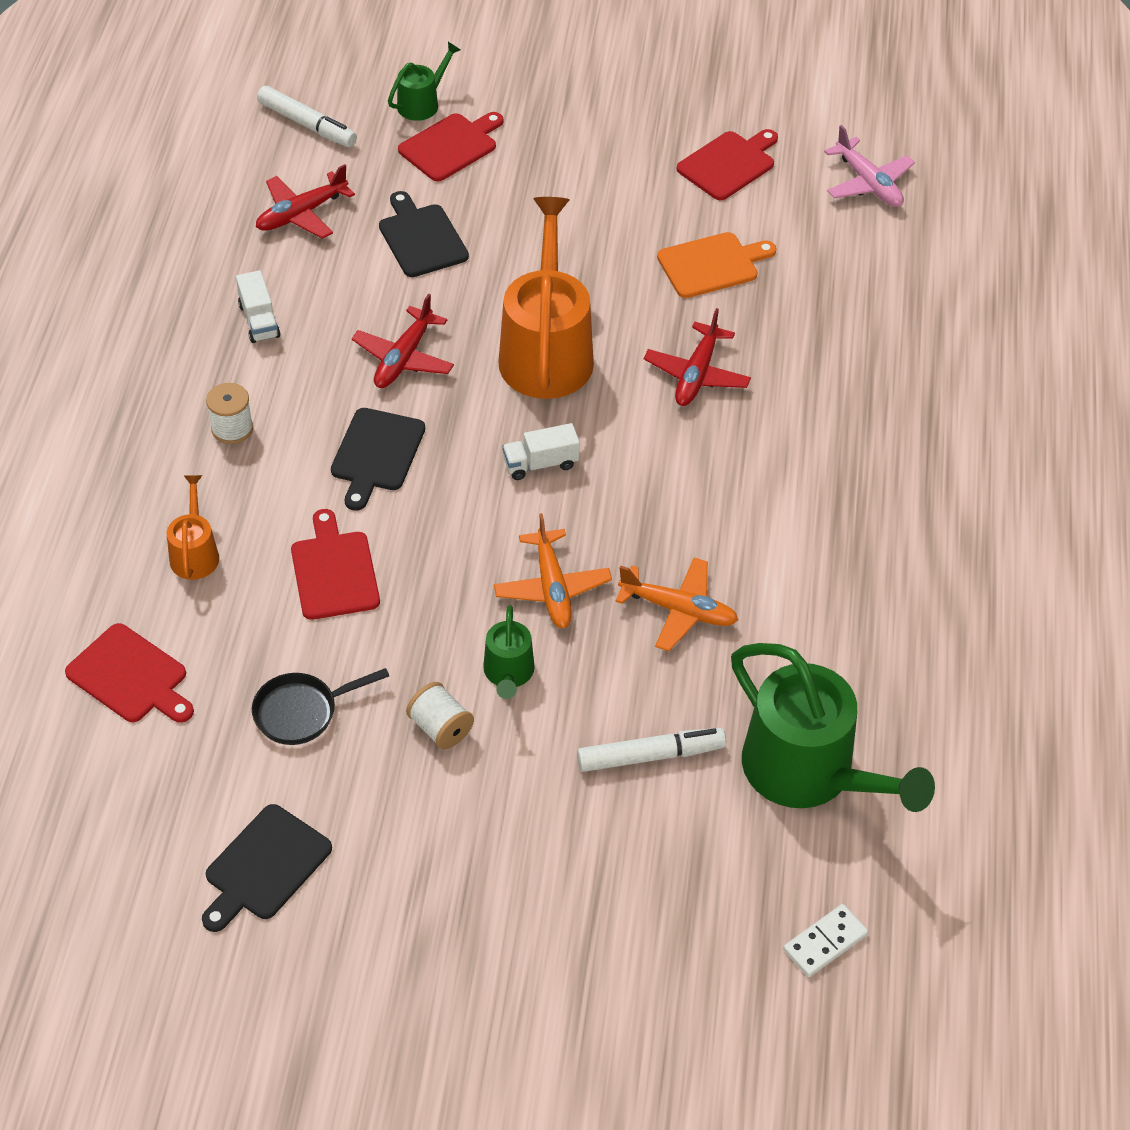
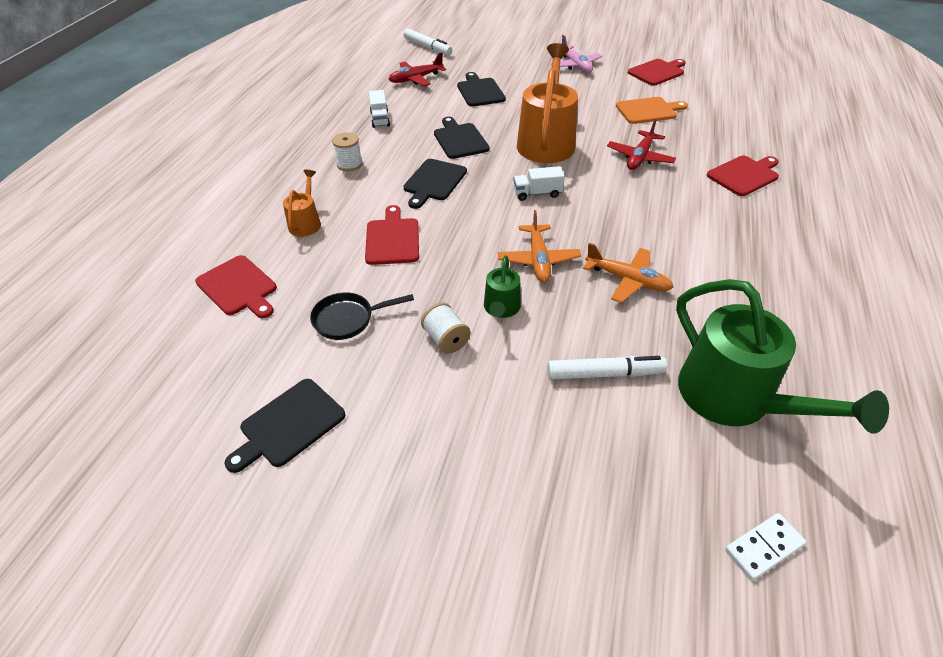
camera: 10 degrees right, 5 degrees down
(403, 358) = (460, 139): red plane -> black cutting board
(422, 103) = (490, 43): green watering can -> none
(451, 146) = (502, 58): red cutting board -> red cutting board (744, 175)
(868, 183) = (740, 83): pink plane -> pink plane (575, 65)

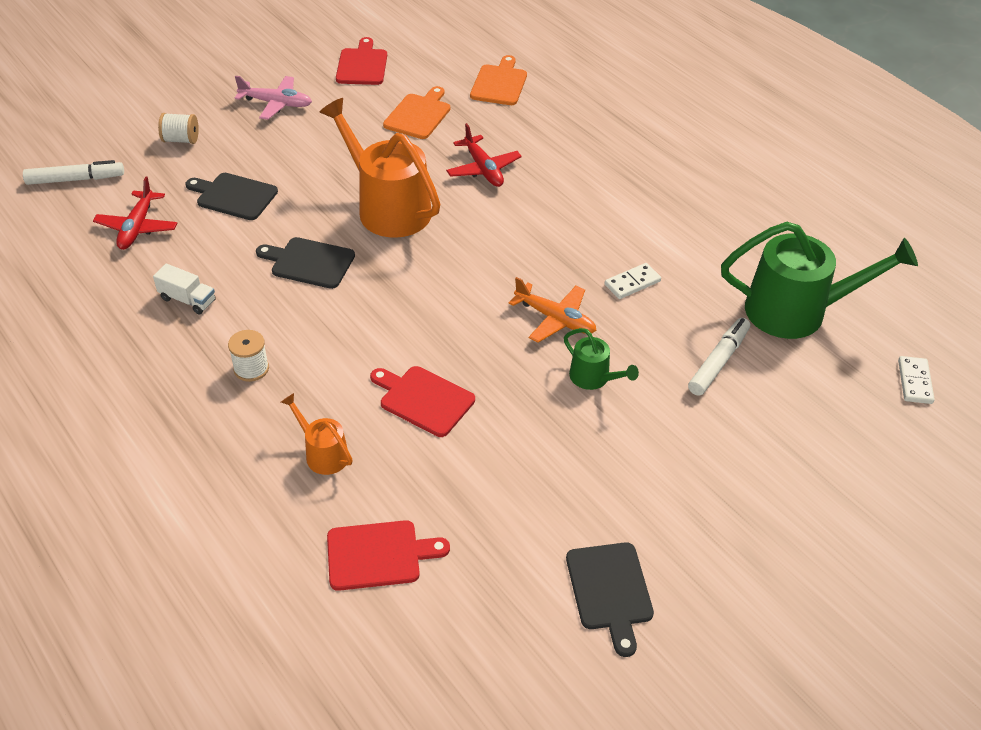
camera: 55 degrees left, 0 degrees up
(348, 319) = (511, 488): black pan -> none
(433, 182) = (362, 321): black cutting board -> none
(446, 339) = (598, 434): white spool -> white spool (181, 140)
(537, 193) = (462, 263): white truck -> none
(628, 280) = (632, 283): orange plane -> white domino
(734, 123) = (499, 83): none -> orange cutting board
(744, 175) = (575, 131): red cutting board -> none

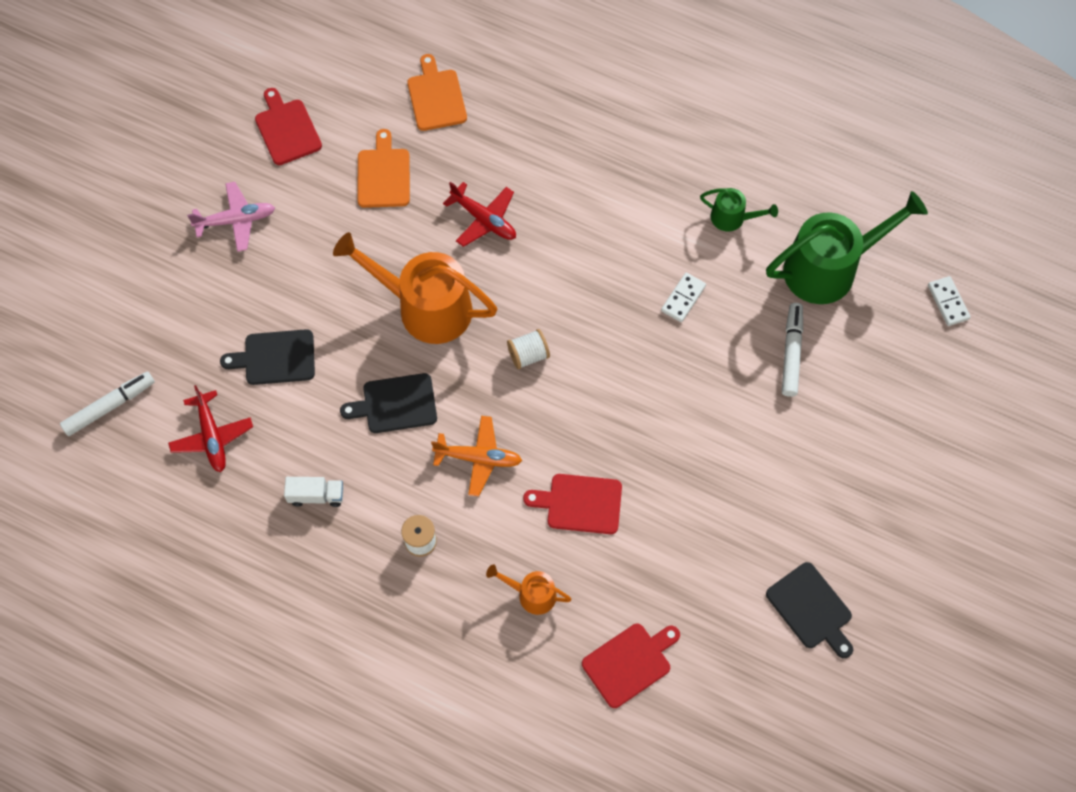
camera: 25 degrees left, 20 degrees up
(181, 140) = (175, 310): white spool -> white spool (528, 355)
(555, 319) = (640, 369): orange plane -> orange plane (479, 458)
(593, 378) = (702, 416): green watering can -> green watering can (732, 218)

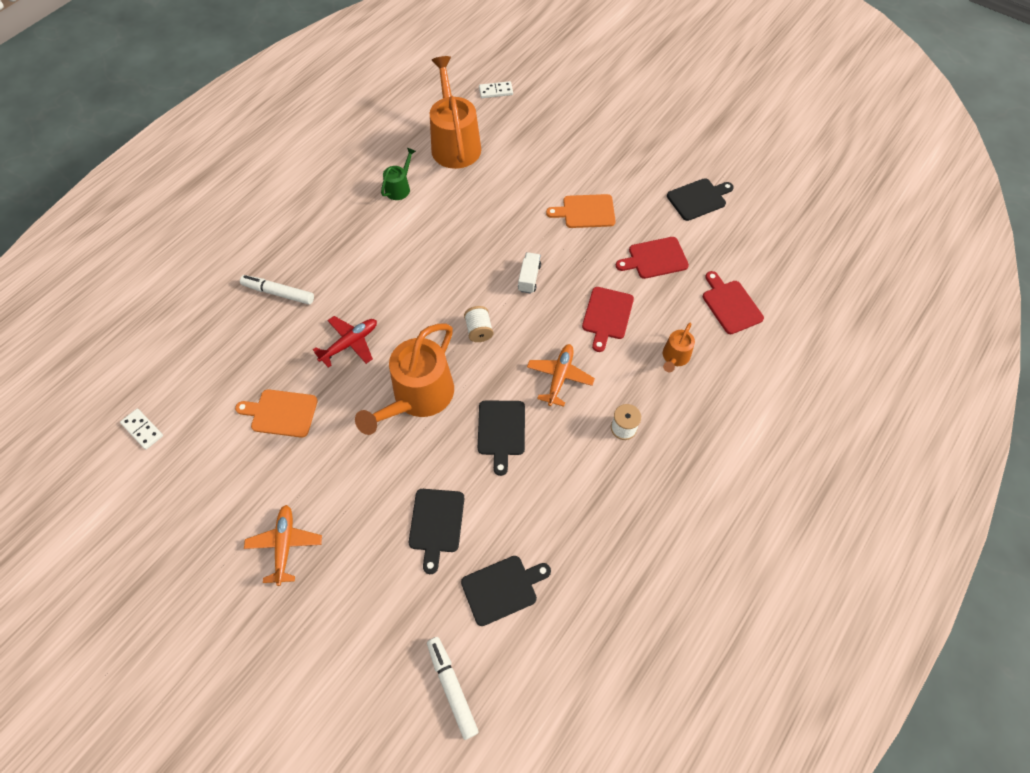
camera: 80 degrees left, 5 degrees down
(212, 436) = (502, 588): red plane -> black cutting board
(236, 220) = (285, 545): pink plane -> orange plane
(287, 129) = (203, 489): red cutting board -> red cutting board (655, 258)
(316, 495) = (573, 503): white truck -> white truck (529, 278)
(436, 97) = (219, 362): orange cutting board -> orange cutting board (585, 211)
(683, 298) = (456, 227): white domino -> white domino (142, 429)
(791, 353) = (513, 175): white marker -> white marker (278, 293)
(828, 268) = (454, 144): green watering can -> orange watering can

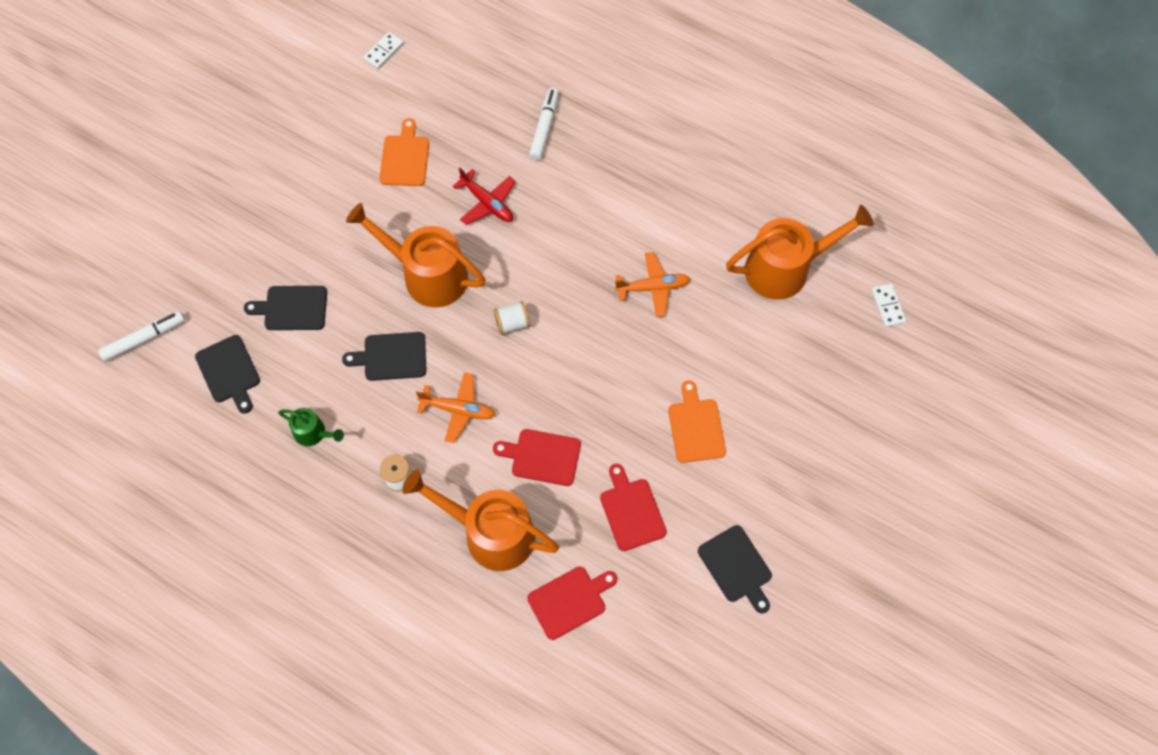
camera: 85 degrees right, 5 degrees up
(285, 545) = (273, 187): orange plane -> orange plane (653, 287)
(399, 188) = (704, 218): green watering can -> green watering can (313, 433)
(529, 278) = (587, 369): white truck -> none
(675, 357) = (491, 533): orange watering can -> orange watering can, size x2.08

